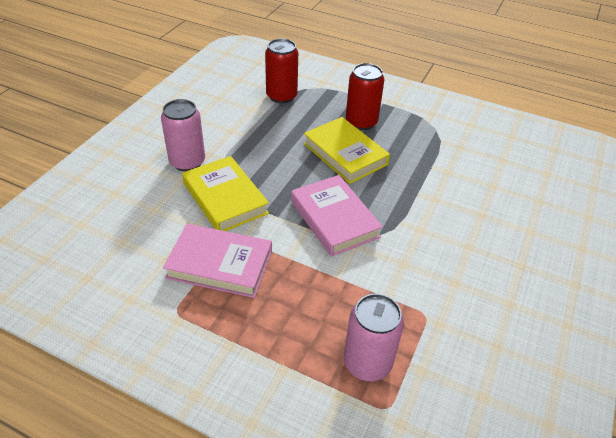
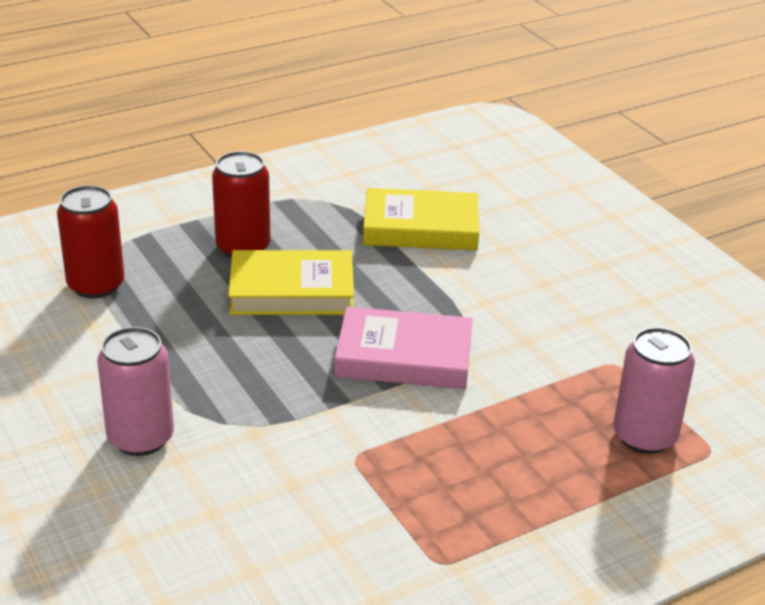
camera: 55 degrees left, 10 degrees down
(220, 264) = (390, 489): pink book -> none
(225, 198) = (265, 433): yellow book -> yellow book (420, 228)

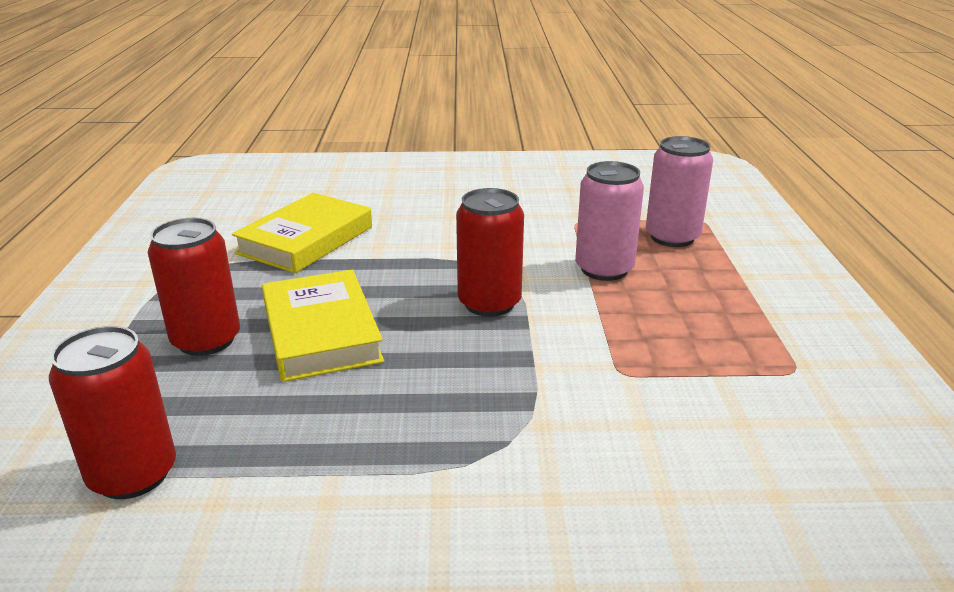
camera: 60 degrees left, 5 degrees down
(141, 438) = (491, 519): pink can -> pink can (604, 269)
(292, 291) = (321, 332): yellow book -> yellow book turned 45 degrees counterclockwise
(404, 356) = (489, 303): pink book -> red can

